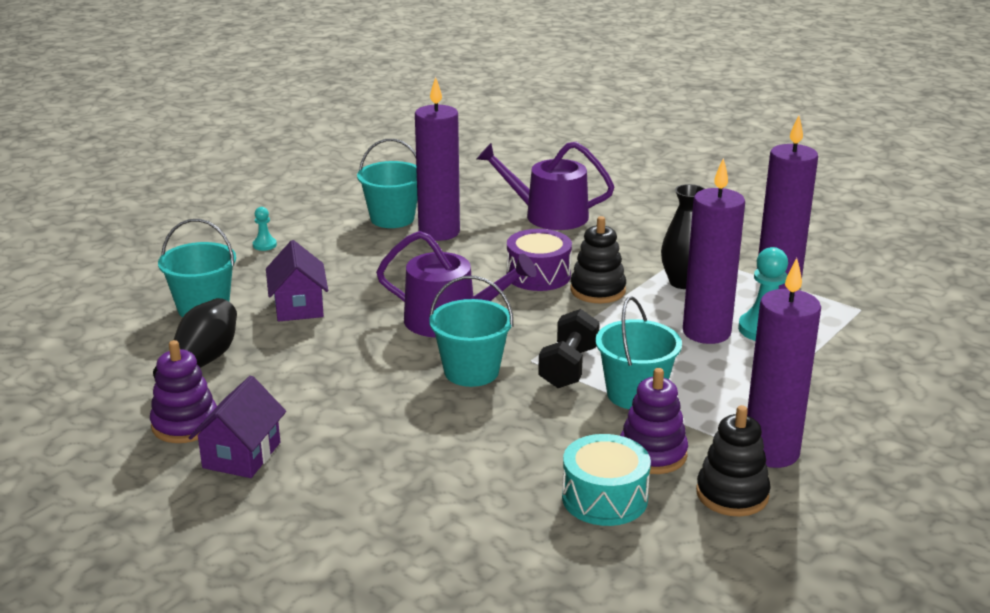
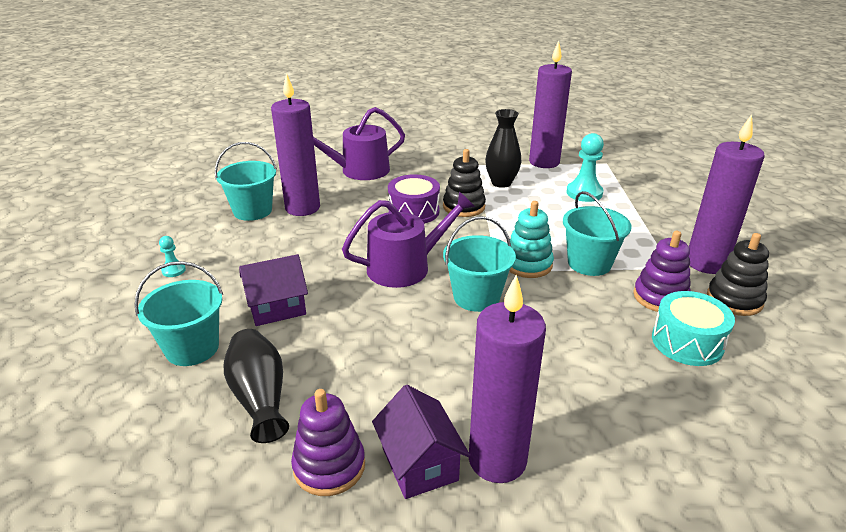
camera: 40 degrees left, 5 degrees up
(299, 306) = (277, 308): purple house -> purple house turned 60 degrees counterclockwise
(568, 367) = (527, 264): black dumbbell -> turquoise stacking toy
(706, 332) = (561, 207): purple candle -> purple candle (497, 460)

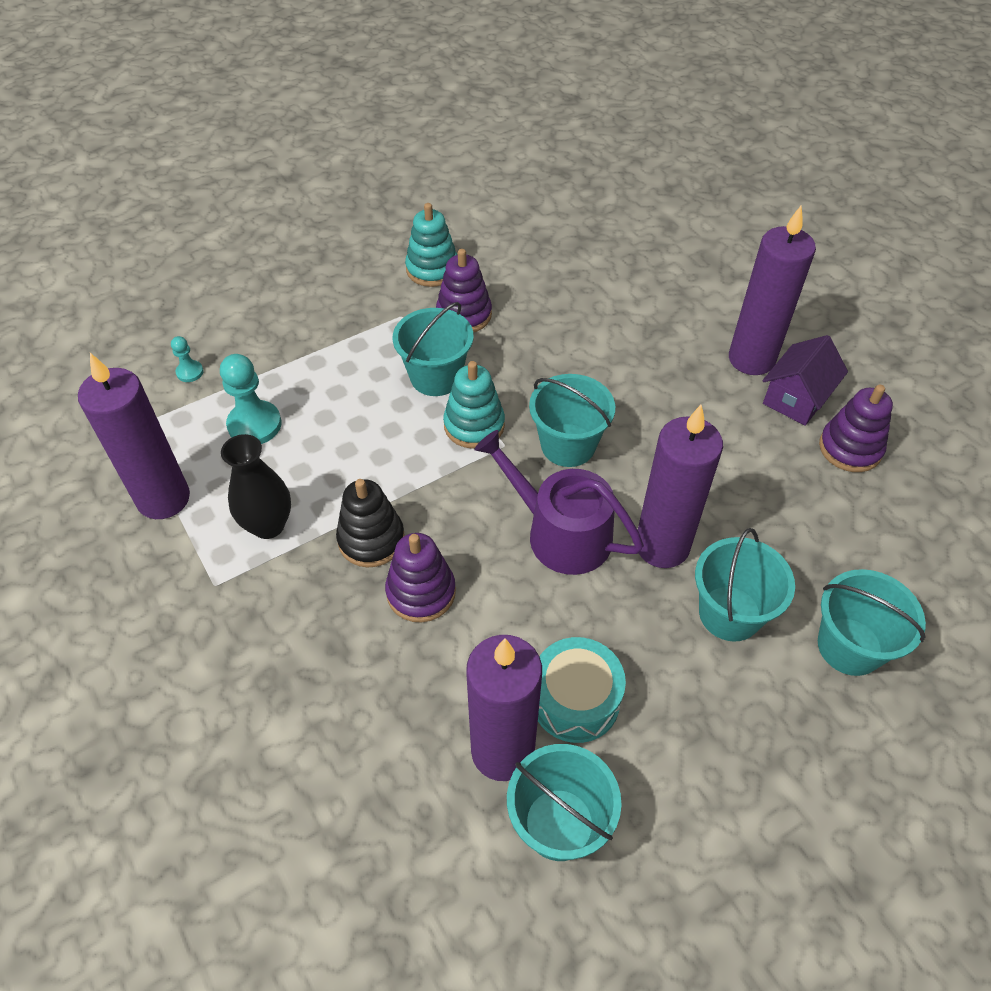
camera: 120 degrees left, 20 degrees up
(173, 270) = (768, 798): turquoise pawn -> turquoise pawn (190, 372)
(260, 397) = (842, 538): black vase -> none
(277, 308) = (729, 613): purple house -> turquoise bucket
(359, 171) = (324, 750): purple watering can -> none
(414, 211) = (421, 592): purple drum -> purple stacking toy
(687, 342) = (523, 288): turquoise drum -> turquoise drum (575, 700)
(706, 263) = (375, 294): purple candle -> purple candle (662, 546)
(734, 300) = (432, 269): black stacking toy -> turquoise stacking toy

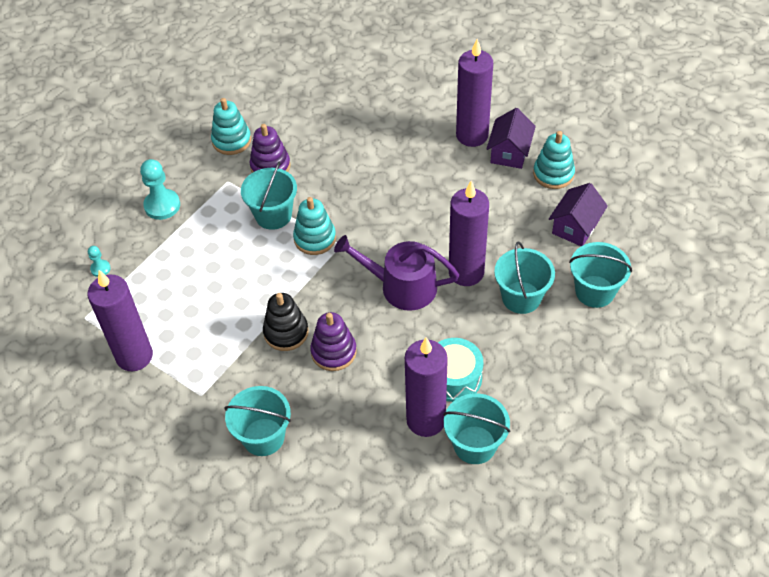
camera: 20 degrees left, 0 degrees up
(254, 425) = (168, 288): turquoise pawn -> turquoise pawn (162, 205)
(268, 525) = (214, 347): black vase -> none
(568, 445) = (381, 231): turquoise bucket -> turquoise bucket (263, 437)
(850, 448) = (553, 174): purple stacking toy -> turquoise stacking toy
(855, 536) = (575, 227): none -> purple house

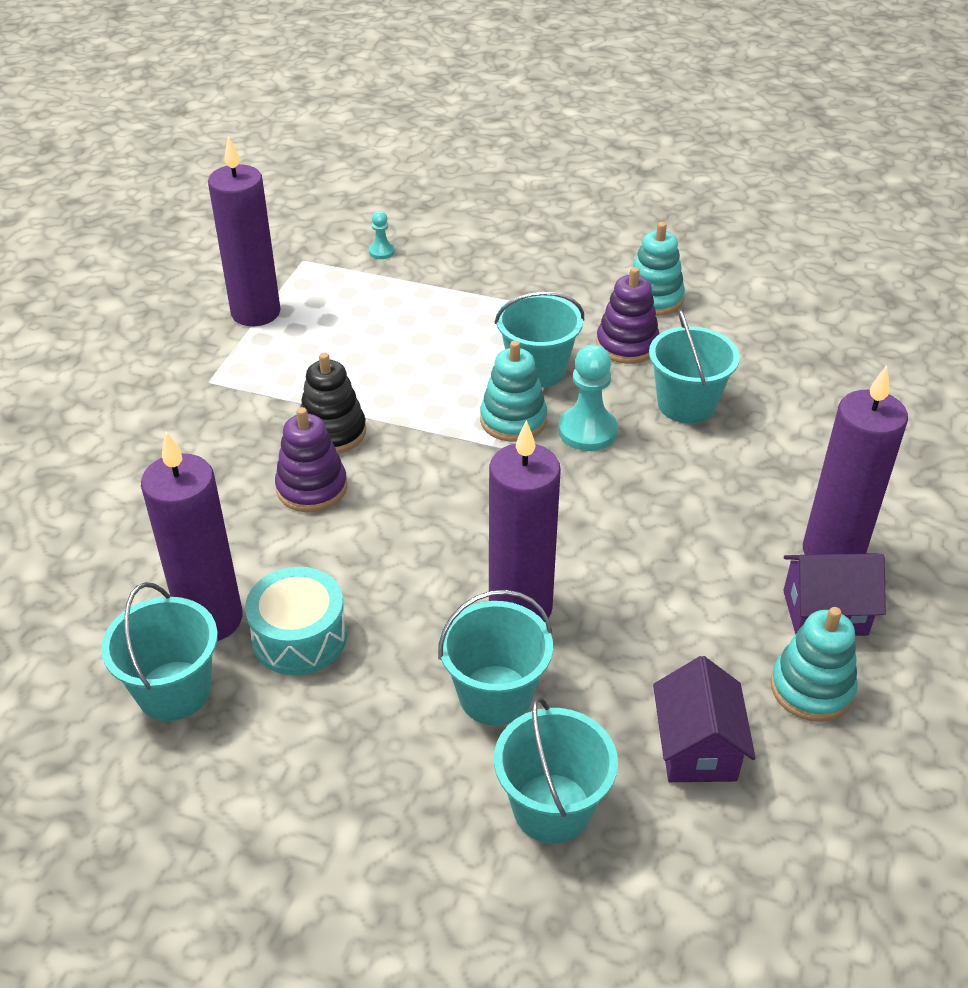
camera: 70 degrees right, 10 degrees down
(162, 205) = (505, 271): turquoise pawn -> turquoise pawn (587, 431)
(263, 437) = (152, 453): turquoise bucket -> turquoise bucket (686, 404)
(401, 286) = (460, 534): purple watering can -> none
(575, 227) = (697, 748): purple house -> purple house turned 75 degrees clockwise

